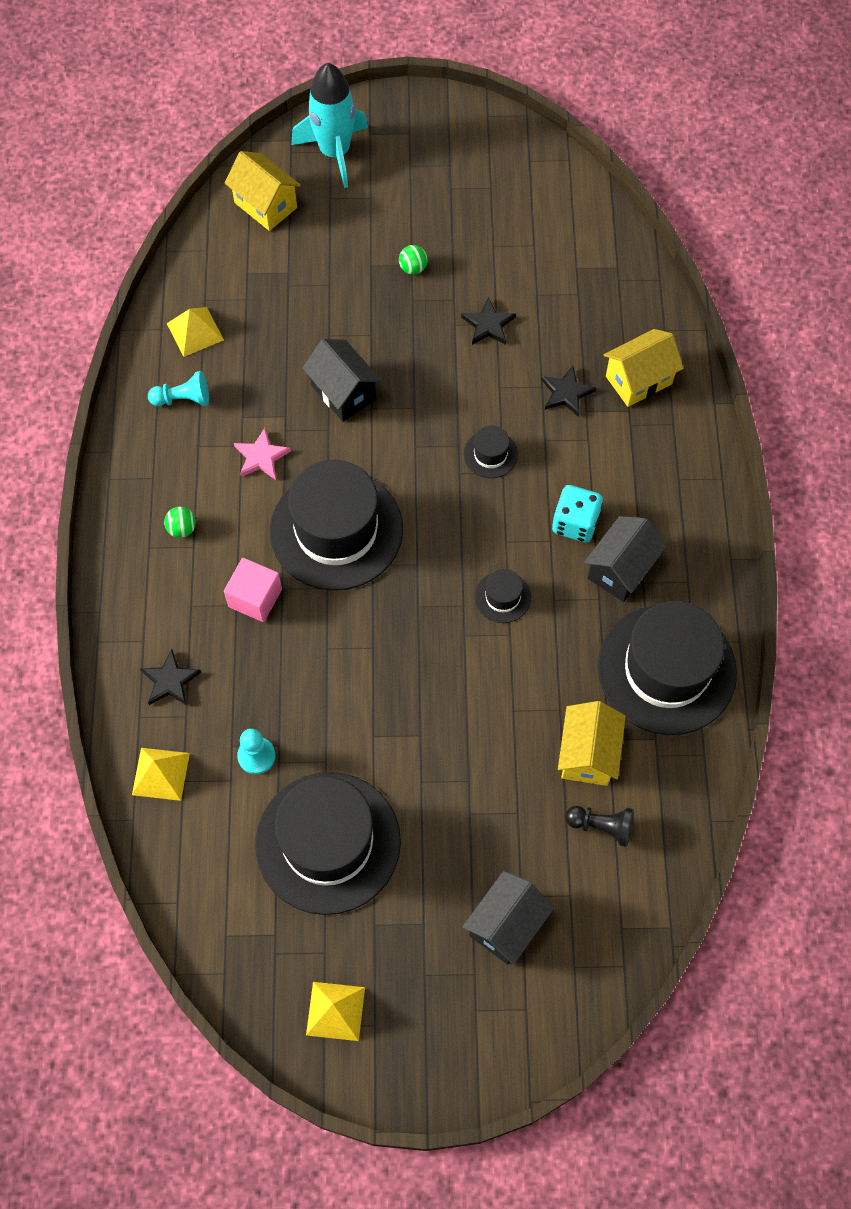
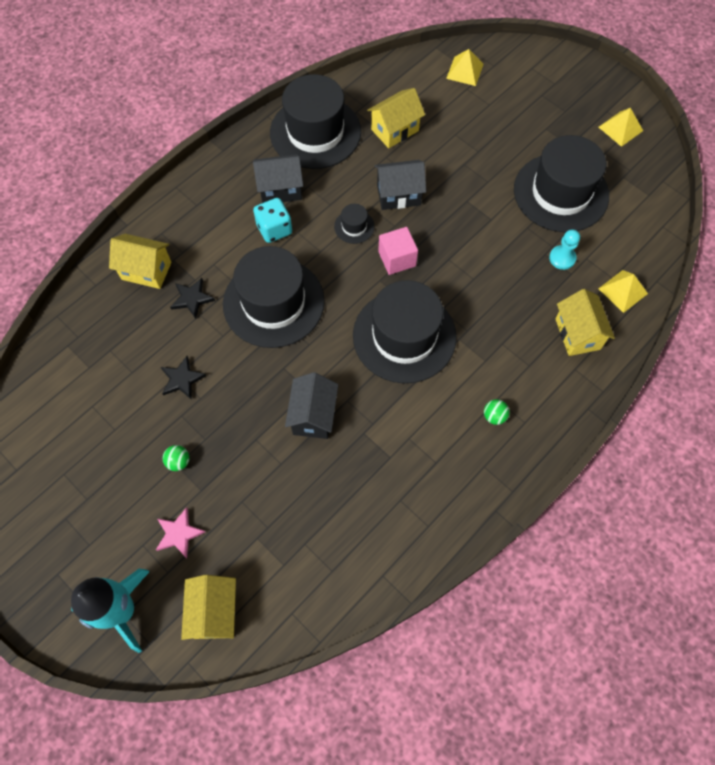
camera: 135 degrees left, 0 degrees up
(170, 681) = (577, 334): black star -> yellow house
(183, 399) = (416, 505): turquoise pawn -> none
(195, 331) = (362, 551): yellow pyramid -> yellow pyramid (465, 71)
(255, 598) = (488, 338): pink cube -> pink cube (397, 259)
(261, 457) = (404, 419): pink star -> pink star (179, 533)
(490, 454) = (273, 302): black hat -> black hat, size x2.40
(506, 925) = (508, 100): black house -> black house (398, 195)
(601, 826) = (422, 100): black pawn -> none

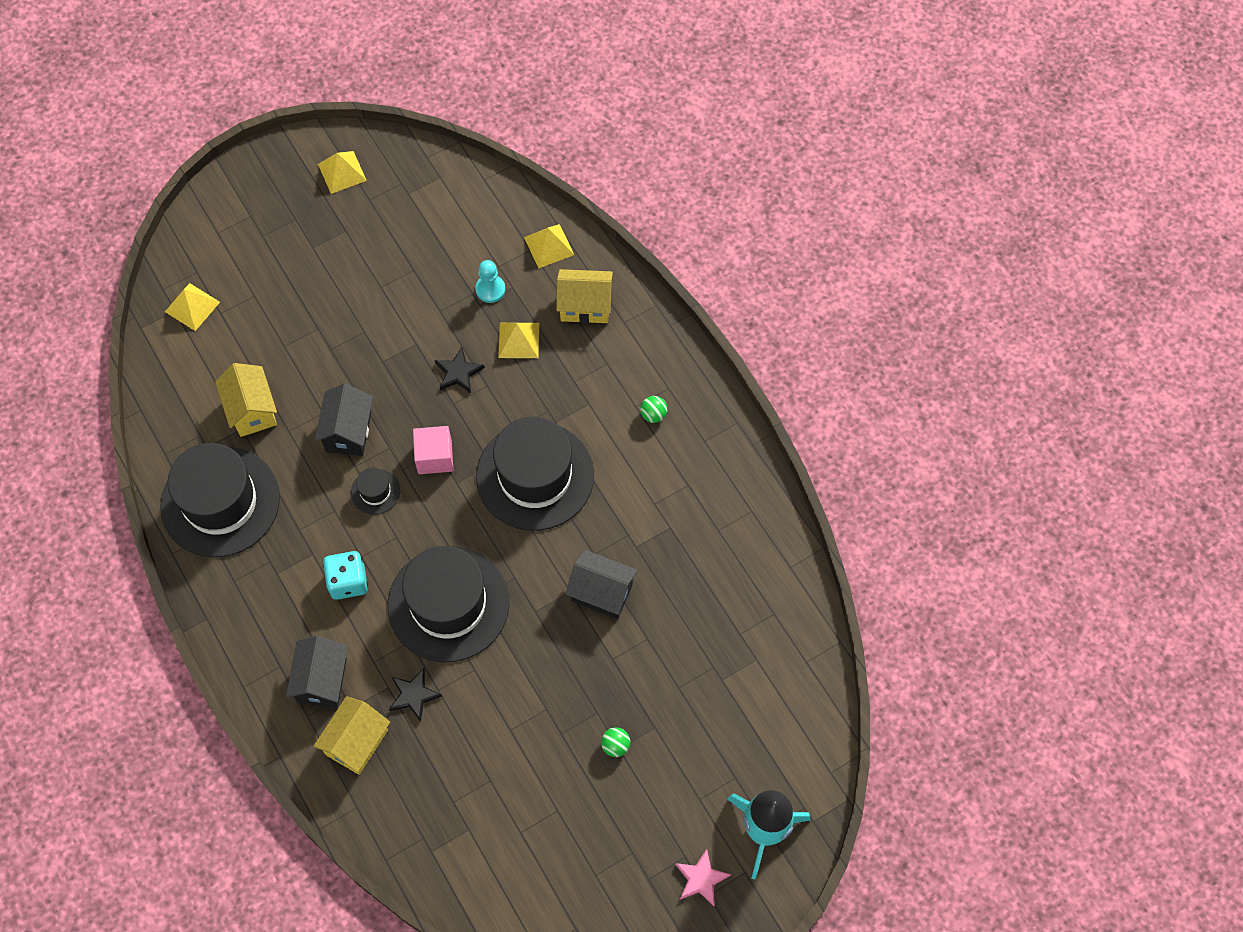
camera: 75 degrees left, 0 degrees up
(179, 533) = (696, 758): pink star -> pink star (701, 879)
(182, 379) = (516, 725): black star -> black star (458, 372)
(215, 612) = (787, 737): yellow house -> none
(280, 189) = (292, 562): black house -> black house (322, 680)
(524, 291) = (519, 340): none -> yellow pyramid
(561, 193) = (406, 262): black hat -> none

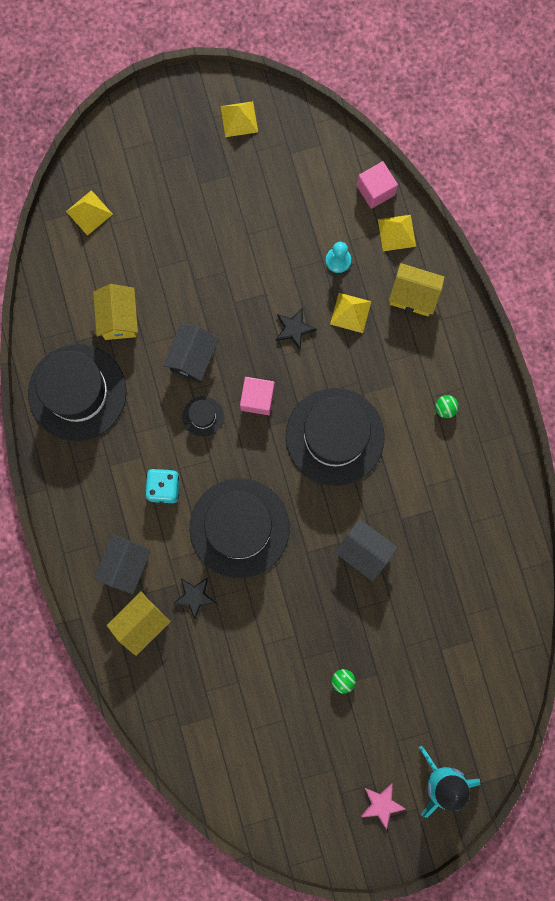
camera: 15 degrees right, 15 degrees up
(514, 208) = (375, 190): none -> pink cube

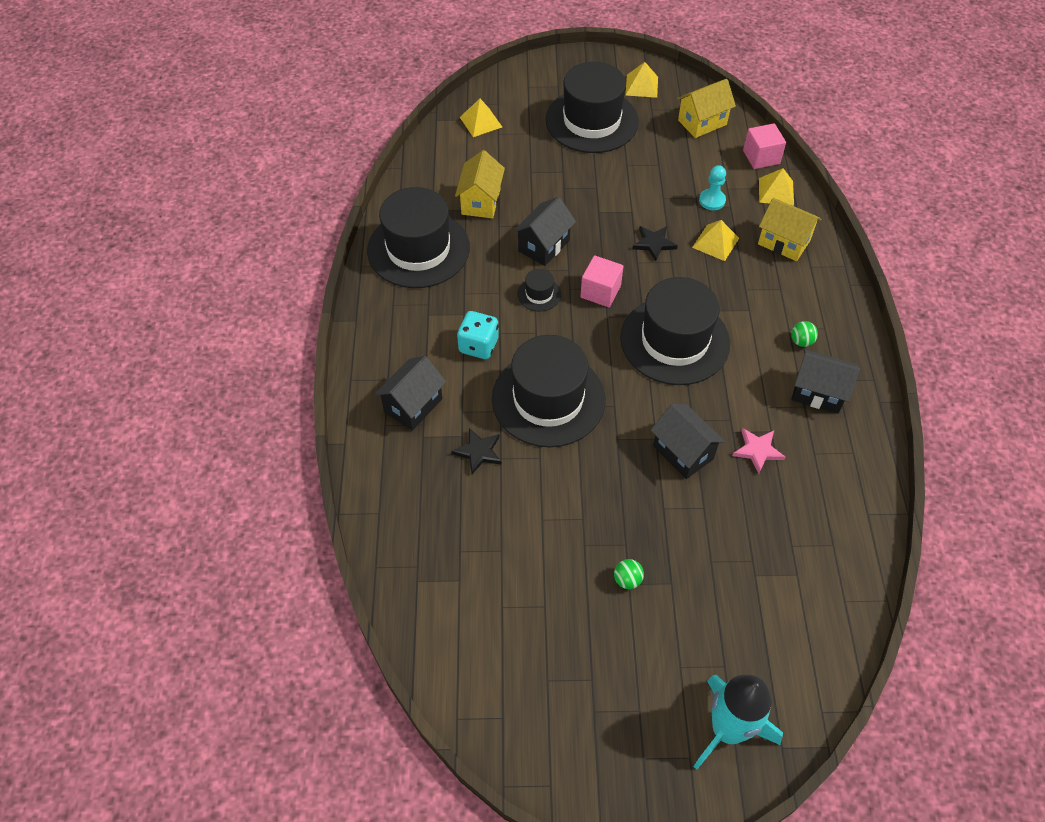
camera: 15 degrees right, 25 degrees down
(141, 623) = (410, 464): yellow house -> yellow house (702, 122)
(200, 182) = (592, 121): none -> black hat
(381, 804) = (644, 739): pink star -> pink star (757, 450)
(466, 460) = (818, 392): none -> black house

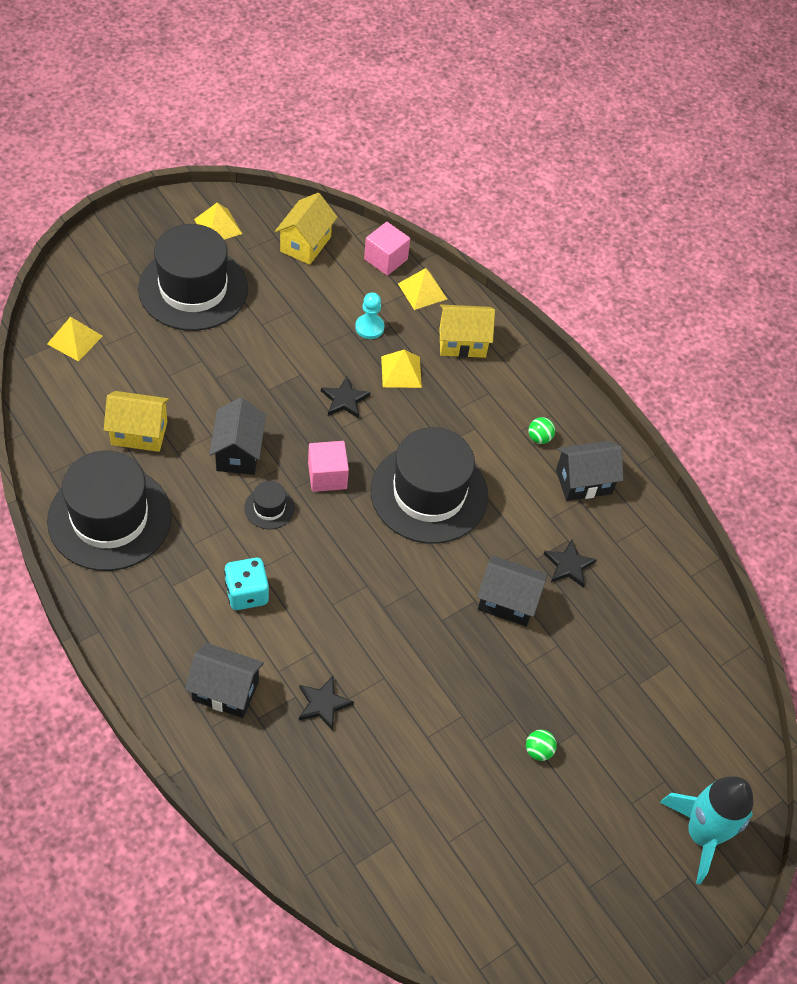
camera: 40 degrees left, 0 degrees up
(413, 405) = (225, 691): black house -> black house turned 75 degrees counterclockwise
(481, 201) = (139, 433): yellow house -> yellow house turned 60 degrees counterclockwise
(548, 399) = (352, 614): black hat -> none
(757, 450) = (568, 565): pink star -> black star

